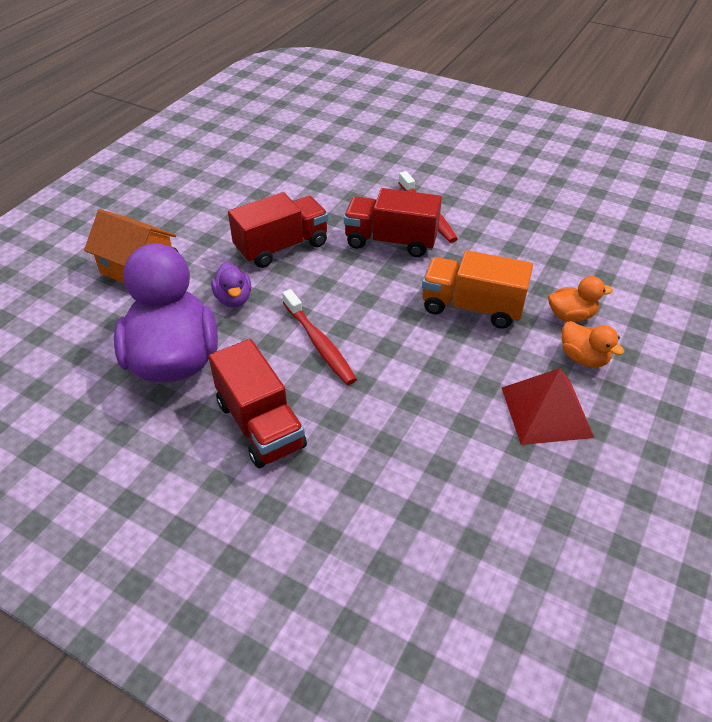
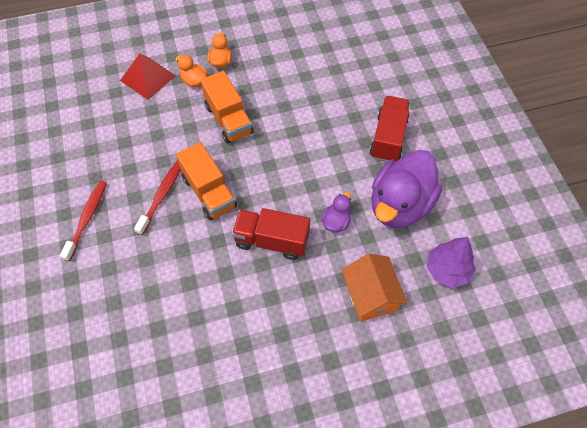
camera: 135 degrees left, 15 degrees up
(65, 335) = (447, 270): none -> purple tree
(319, 343) = (321, 158): red toothbrush -> red toothbrush (87, 219)
(391, 241) = (209, 192): red truck -> orange truck
(546, 412) = (268, 56): red pyramid -> red pyramid (148, 78)

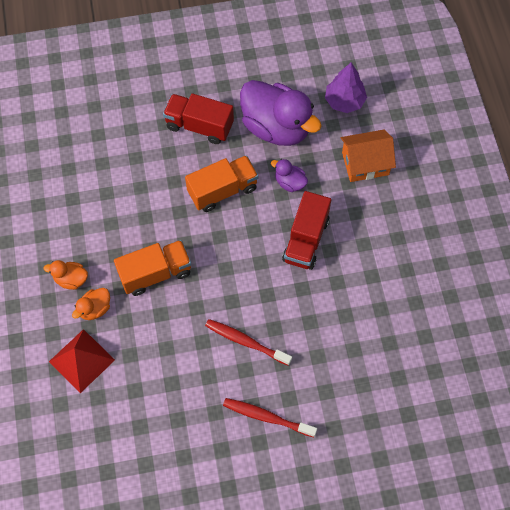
camera: 85 degrees left, 5 degrees up
(209, 192) = (246, 295): orange truck -> orange truck (222, 190)

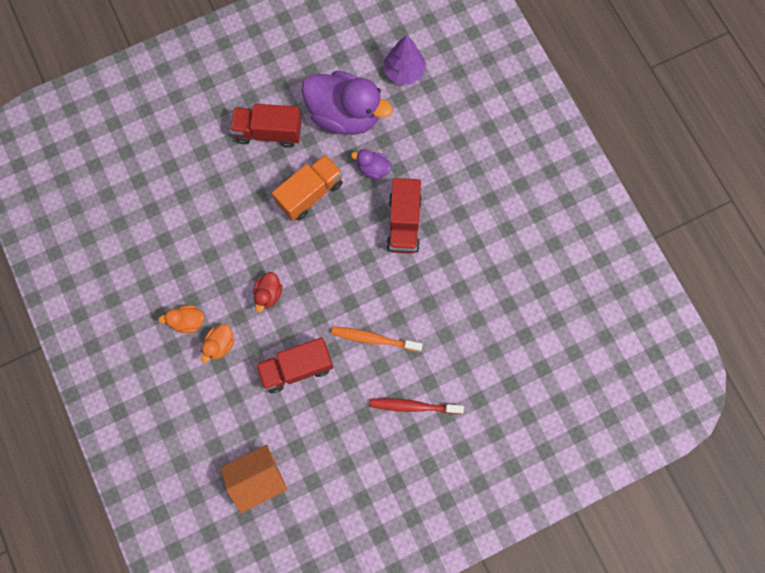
camera: 15 degrees left, 10 degrees up
(81, 360) = (222, 399): red pyramid -> none
(155, 273) = (268, 294): orange truck -> red duck
(162, 350) = (296, 368): none -> red truck
(246, 342) = (374, 339): red toothbrush -> orange toothbrush
(365, 163) = (440, 131): orange house -> orange house (258, 478)

